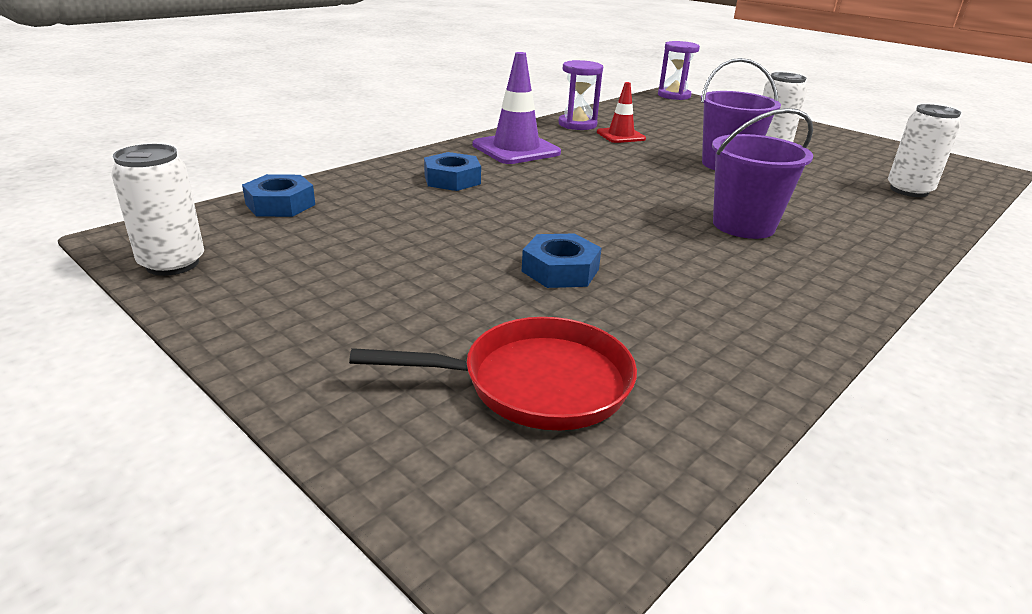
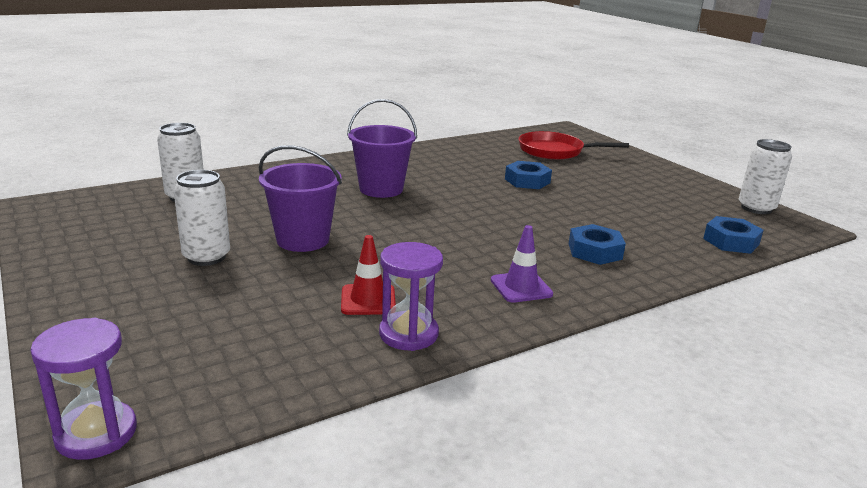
camera: 165 degrees left, 5 degrees down
(516, 149) = (521, 287): purple traffic cone -> purple traffic cone, size x0.61

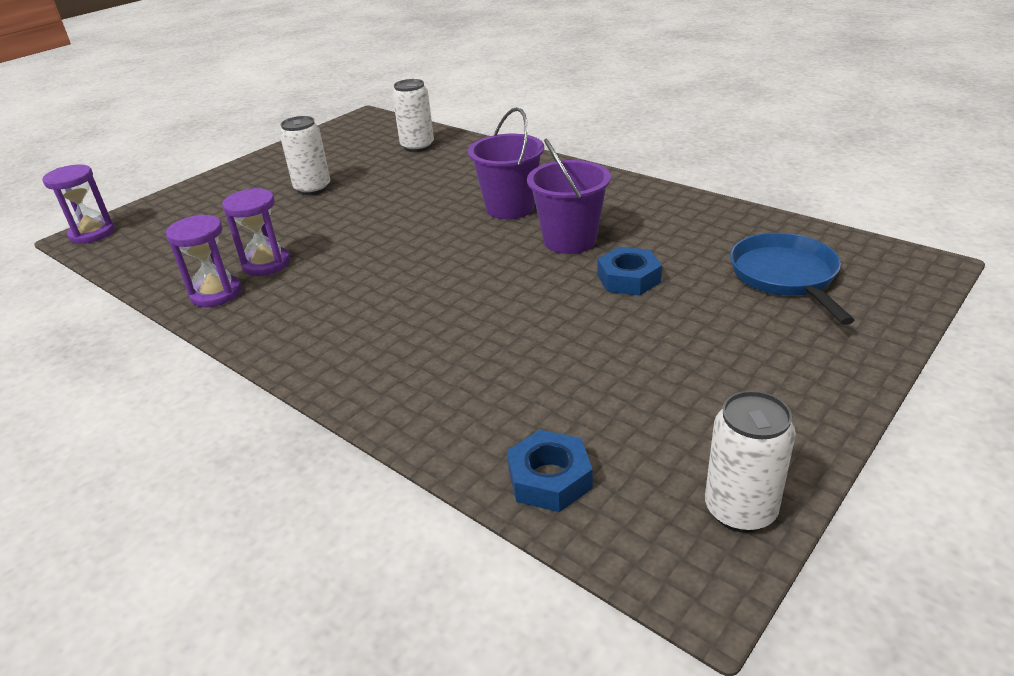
camera: 75 degrees right, 10 degrees up
(303, 240) = (363, 209): purple bucket -> purple bucket (569, 240)
(368, 300) = (266, 264): red traffic cone -> purple hourglass
(521, 287) = (319, 328): purple traffic cone -> none
(555, 151) = (785, 276): red pan -> blue pan
(595, 251) = (434, 360): blue nut -> none

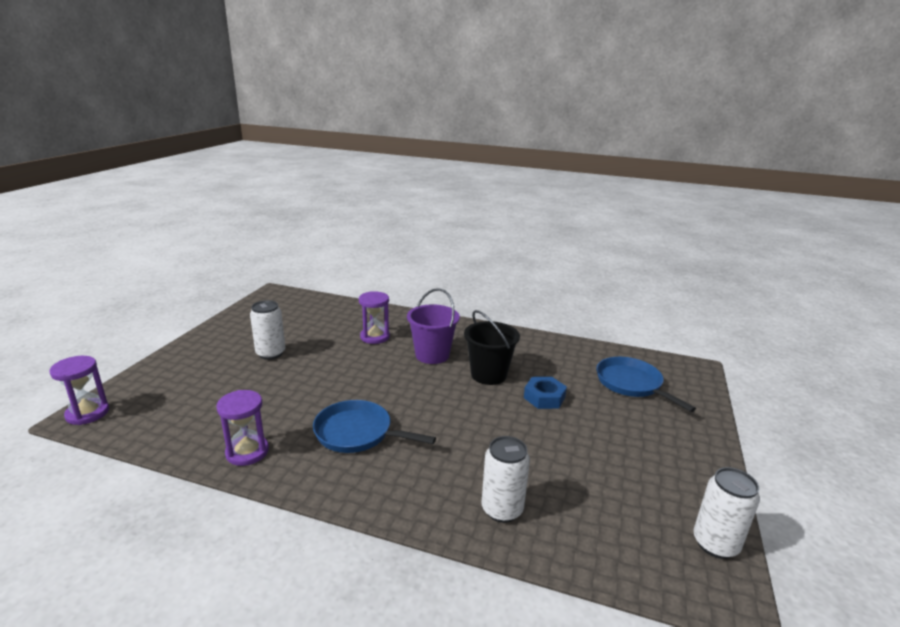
camera: 25 degrees left, 10 degrees down
(266, 264) = (274, 420): purple hourglass -> purple hourglass (375, 337)
(349, 290) = (358, 433): none -> blue pan
(417, 146) = (332, 313): white can -> white can (502, 509)
(549, 479) = (596, 550): blue nut -> none
(569, 240) = (488, 375): purple bucket -> black bucket

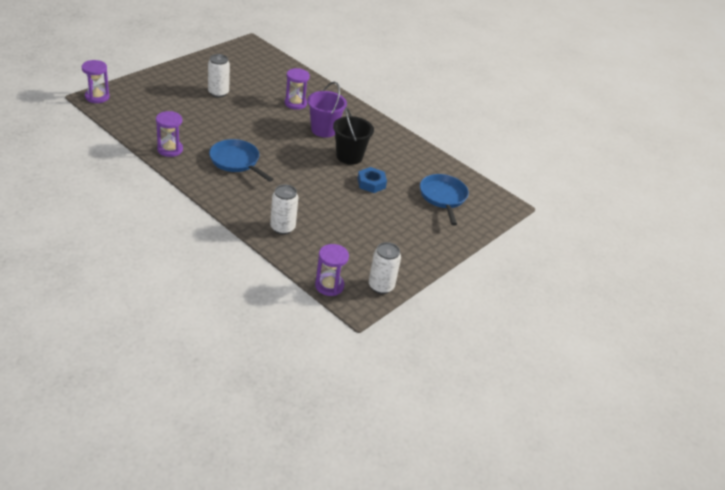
camera: 20 degrees right, 15 degrees up
(657, 582) = (329, 286): none -> purple hourglass

